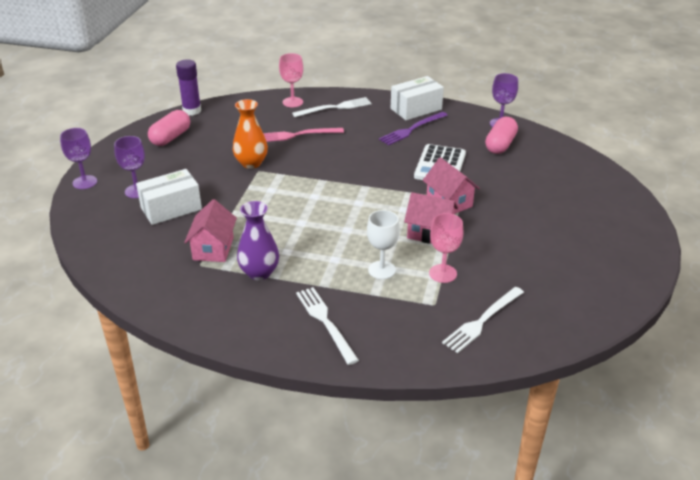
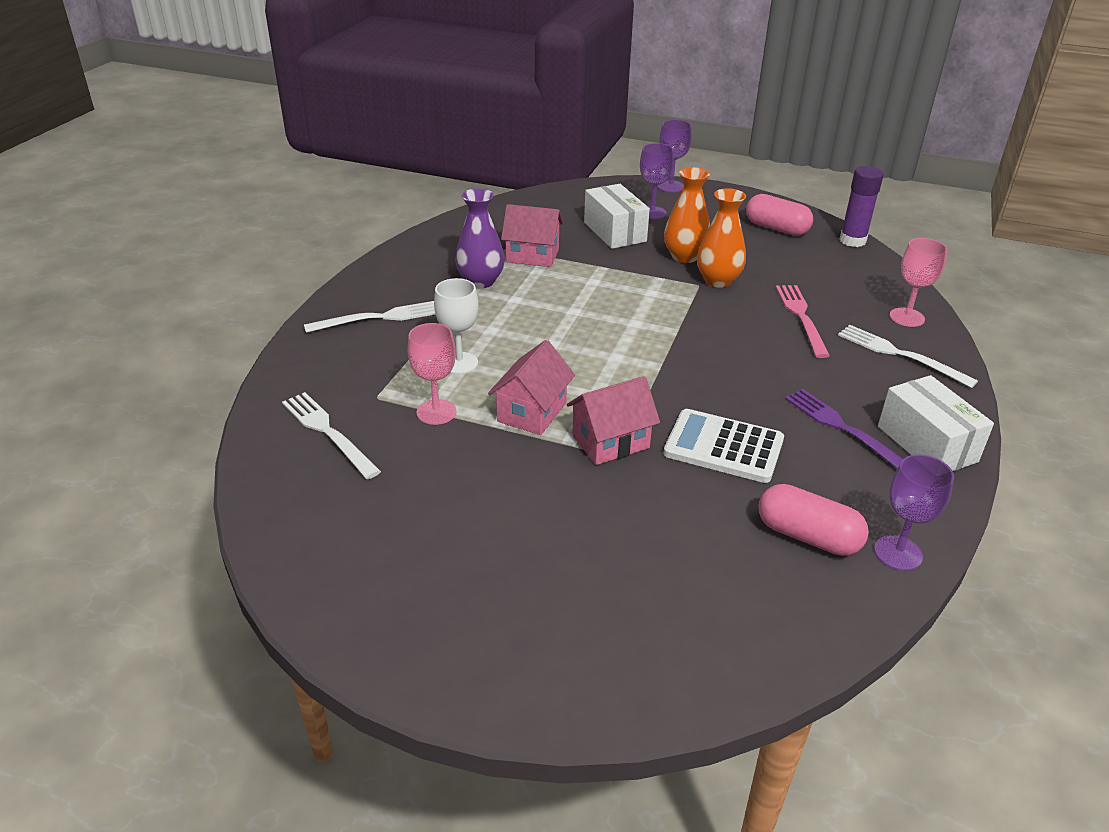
camera: 95 degrees right, 0 degrees up
(215, 176) = (684, 256): none -> orange vase
(334, 108) = (900, 355): white fork -> white fork turned 150 degrees clockwise

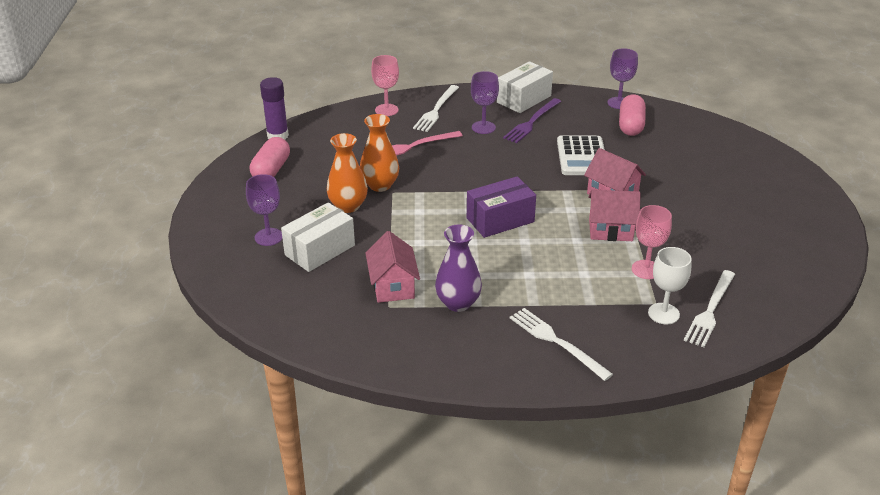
camera: 110 degrees left, 0 degrees up
(459, 363) = (583, 277): white goblet -> white goblet (663, 313)
(604, 338) = (500, 220): none -> purple box
(670, 186) = (201, 237): purple goblet -> purple goblet (483, 127)

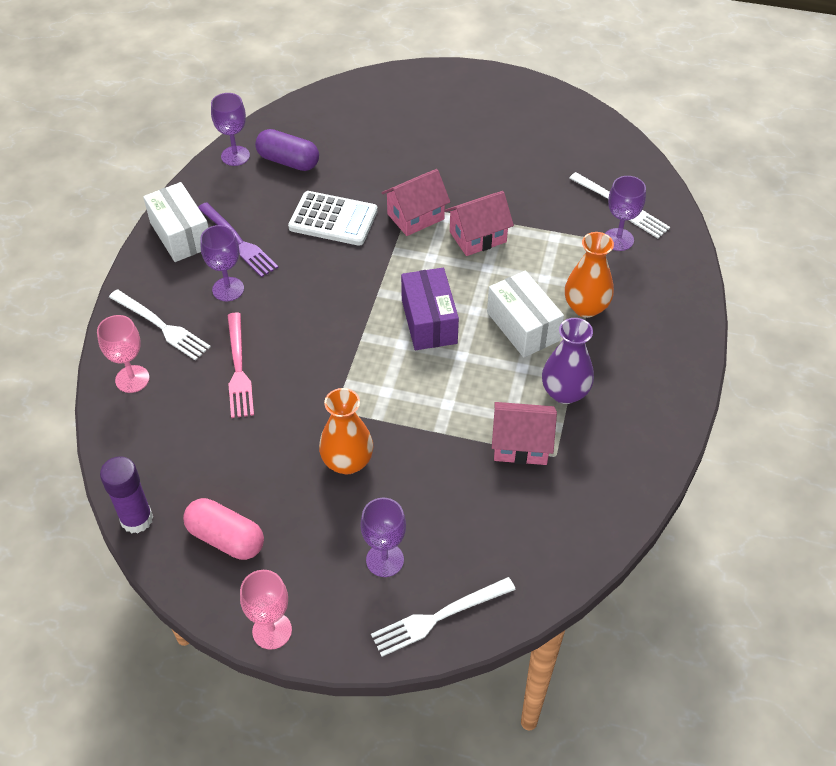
camera: 75 degrees left, 15 degrees up
(320, 250) = (431, 506): white box -> white box (523, 326)
(380, 185) = (314, 420): orange vase -> orange vase (586, 307)
(557, 342) = (642, 328): white fork -> white fork (439, 617)
(610, 230) = (478, 237): pink house -> pink house turned 45 degrees clockwise
(630, 125) = (288, 161): pink capsule -> purple capsule
(646, 269) = (550, 231): pink goblet -> pink goblet (272, 630)
(663, 313) = (618, 239): white goblet -> purple goblet

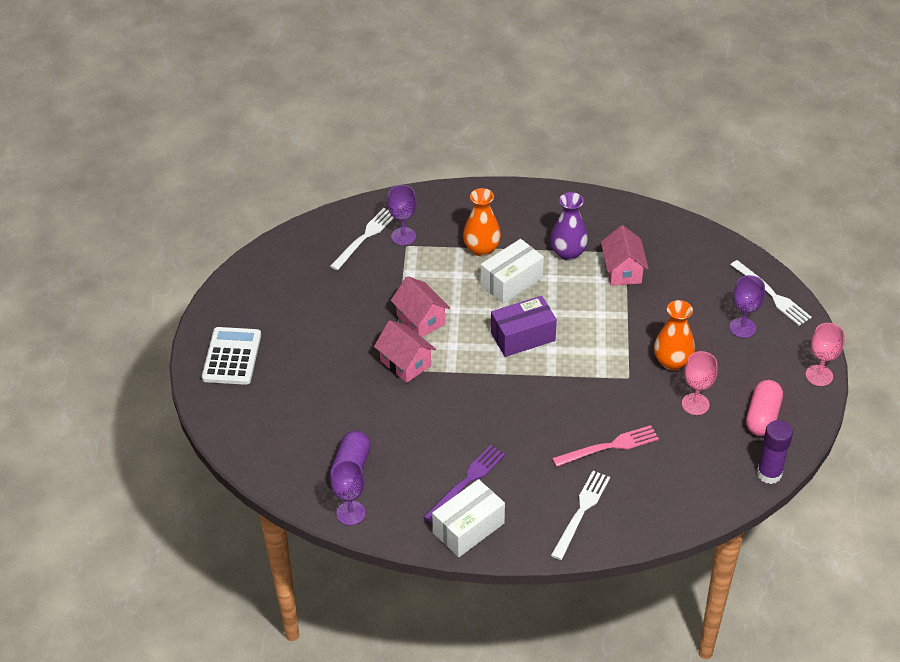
camera: 100 degrees left, 5 degrees down
(132, 379) = (643, 516): pink goblet -> pink goblet (695, 404)
(228, 289) = (525, 475): purple goblet -> none
(333, 219) = (422, 419): white calculator -> white calculator (232, 356)

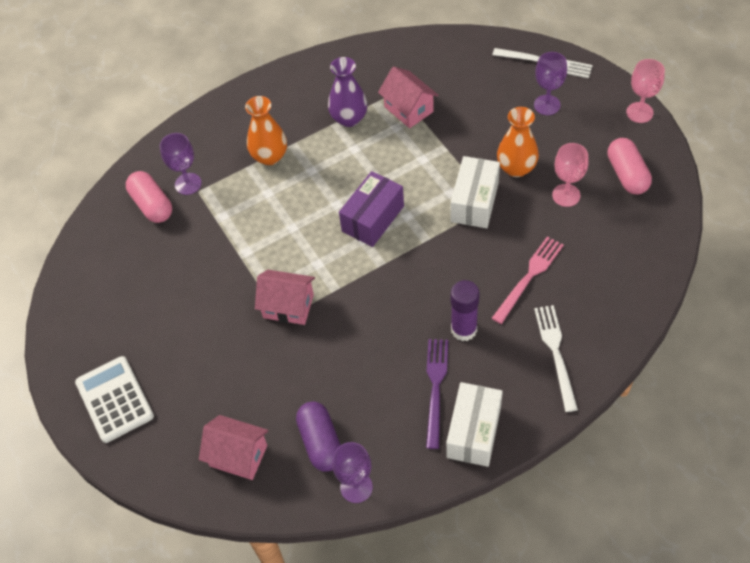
camera: 30 degrees left, 10 degrees up
(365, 237) = (152, 205): white fork -> pink capsule
(421, 320) = (268, 255): pink house -> pink house (238, 456)
(511, 282) = (321, 172): white box -> white box (474, 202)
(769, 473) = (674, 222): purple glue stick -> purple glue stick (464, 329)

